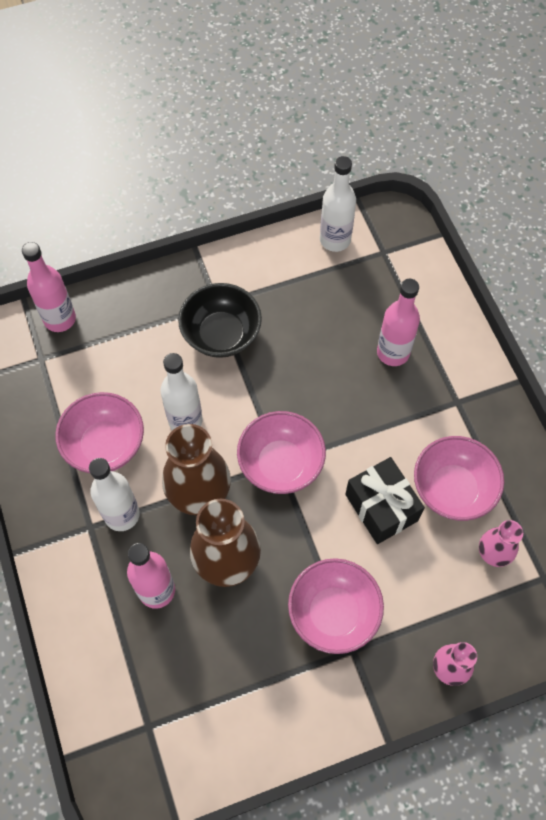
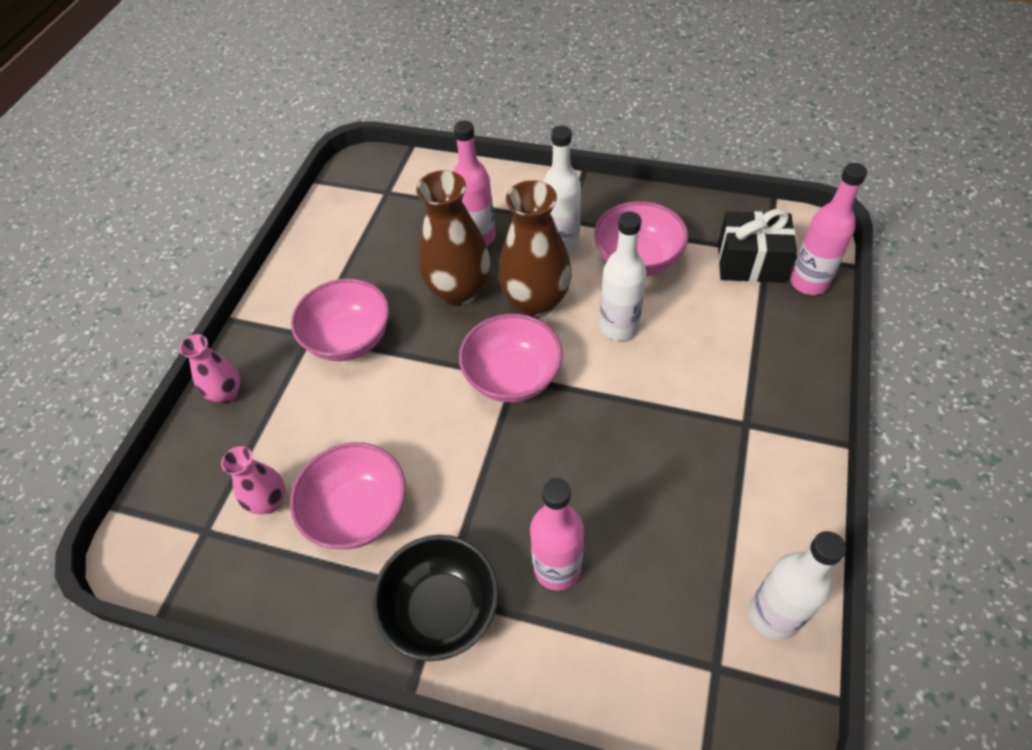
camera: 130 degrees right, 10 degrees down
(221, 334) = (701, 406): black bowl -> black bowl (442, 610)
(381, 507) = (399, 434): black gift -> black gift (750, 262)

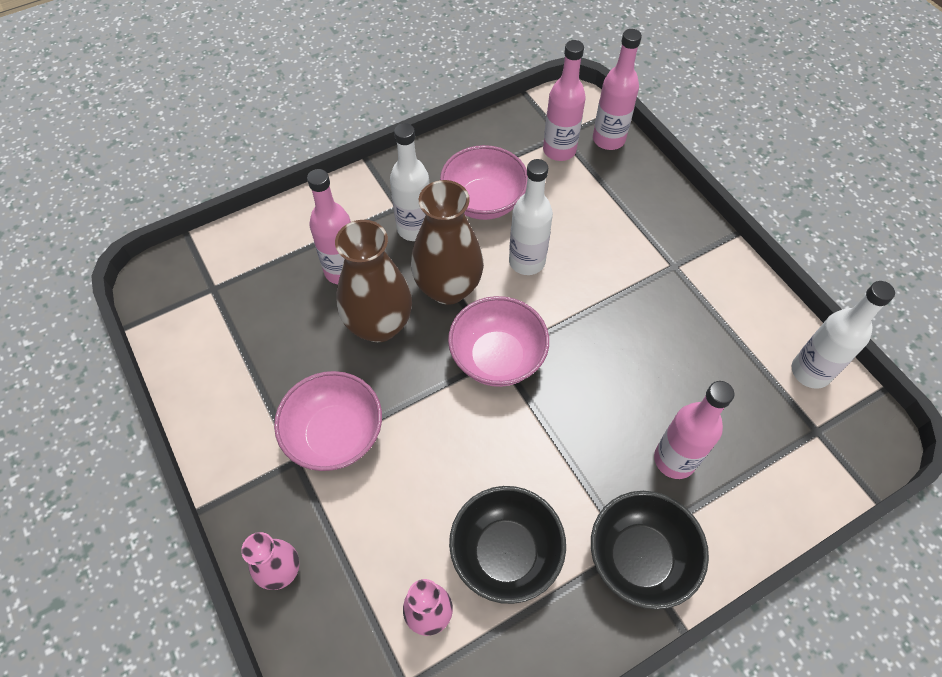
camera: 50 degrees left, 5 degrees up
(358, 512) = (505, 553): pink bowl -> black bowl
(750, 262) = (559, 150): black gift -> pink bottle

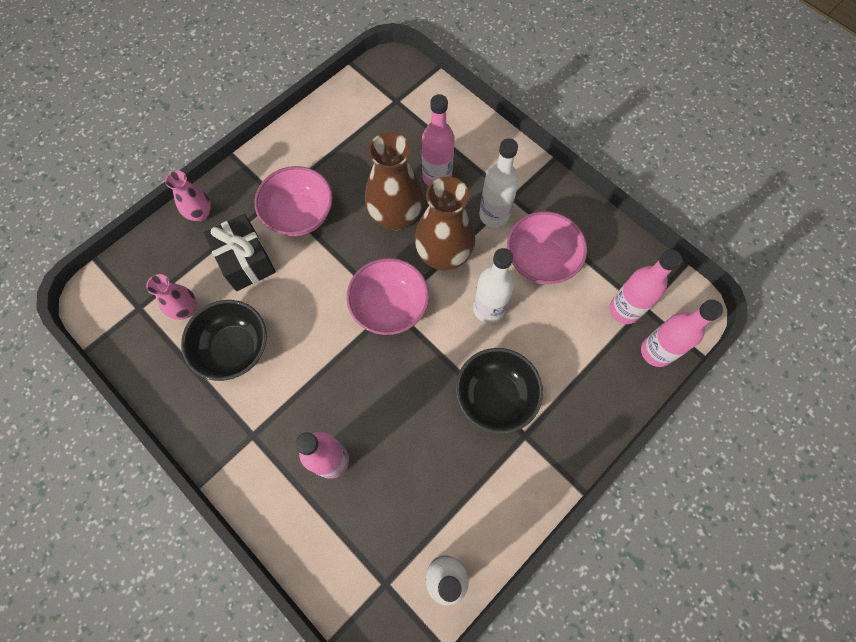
camera: 75 degrees right, 10 degrees up
(380, 517) = (246, 261): none -> black gift
(640, 558) = (246, 445): black bowl -> black bowl (495, 397)

